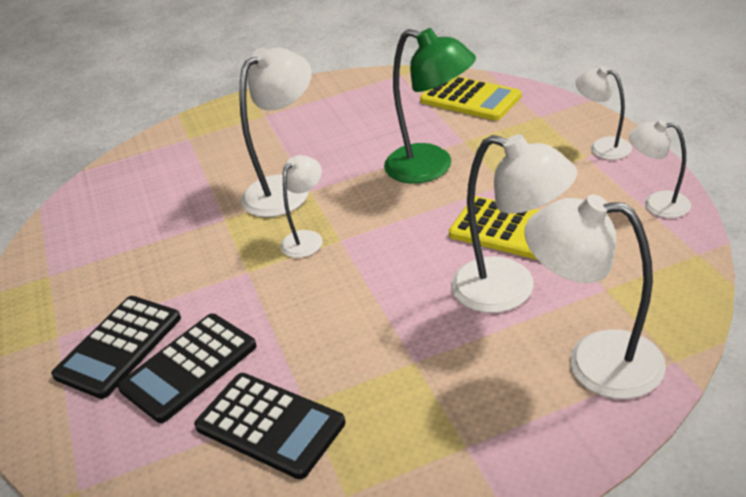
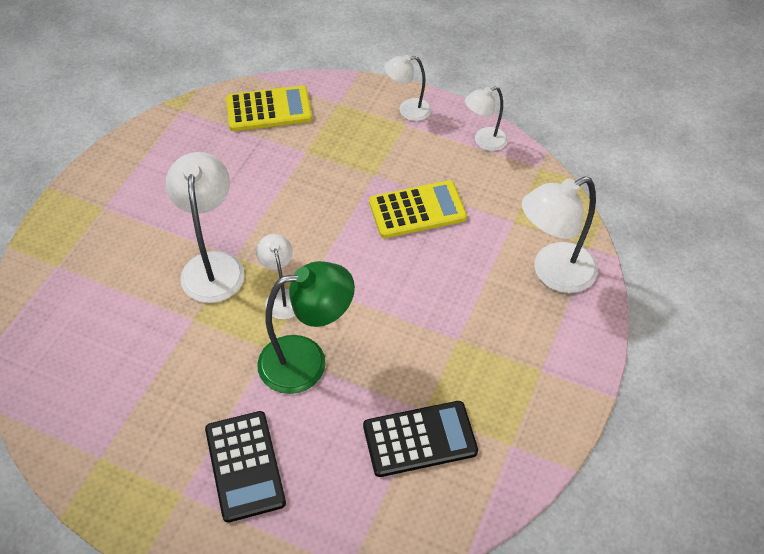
camera: 50 degrees left, 15 degrees up
(189, 367) = (318, 443): black calculator -> none
(431, 167) = (307, 187): green lamp -> green lamp (307, 361)
(510, 290) = (461, 255): white lamp -> none

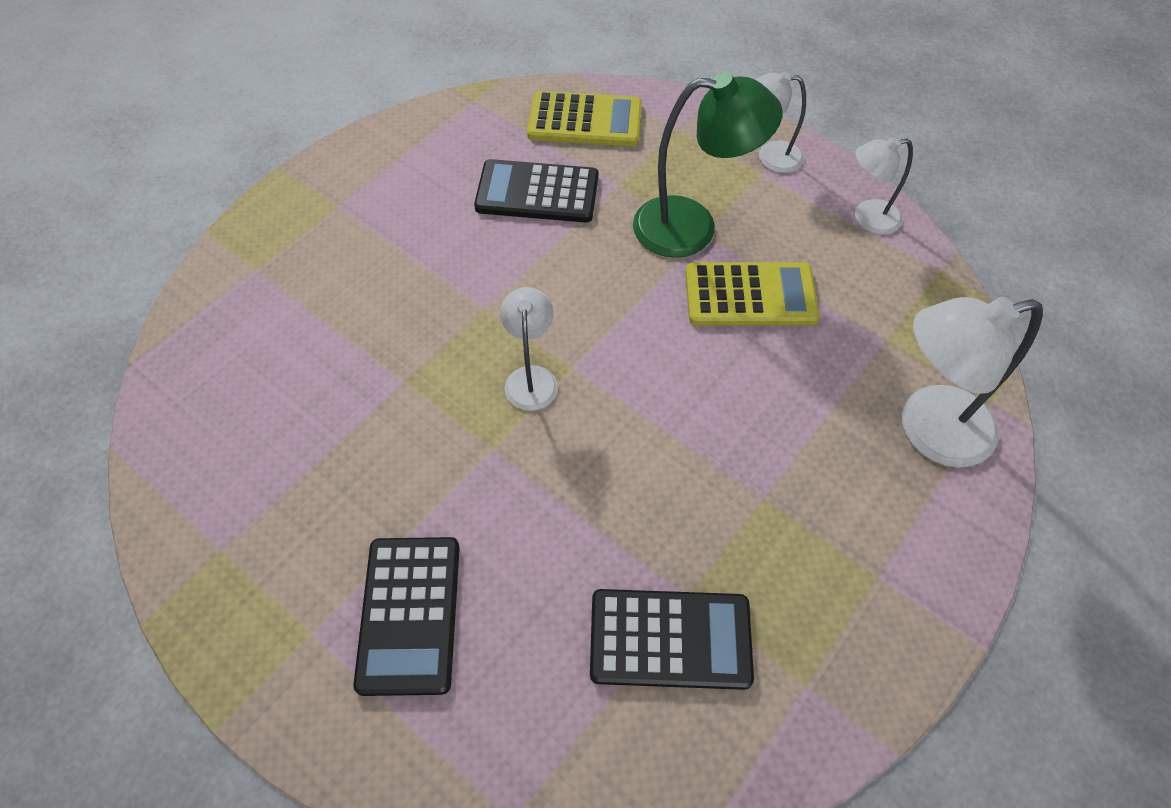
camera: 15 degrees right, 5 degrees up
(213, 265) = (452, 313): white lamp -> none
(249, 168) = (537, 192): none -> black calculator
(307, 361) = (539, 479): green lamp -> green lamp (692, 227)

